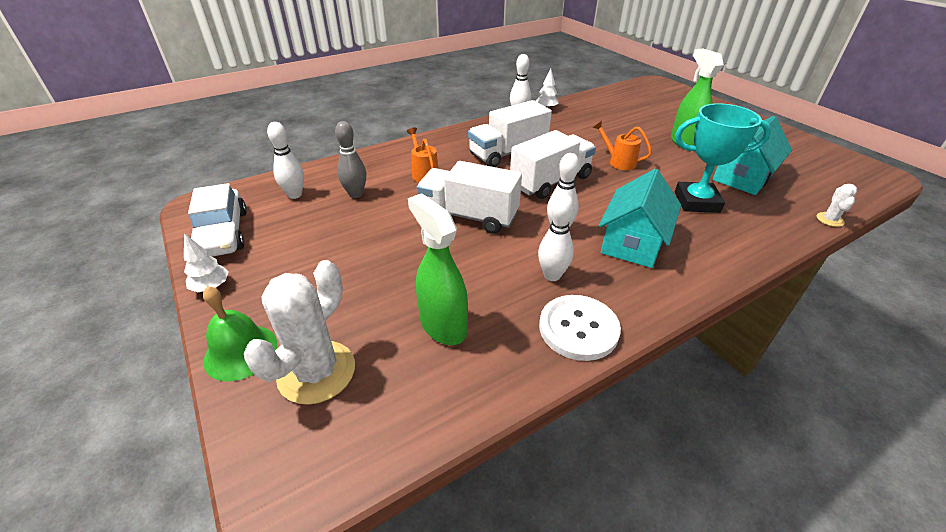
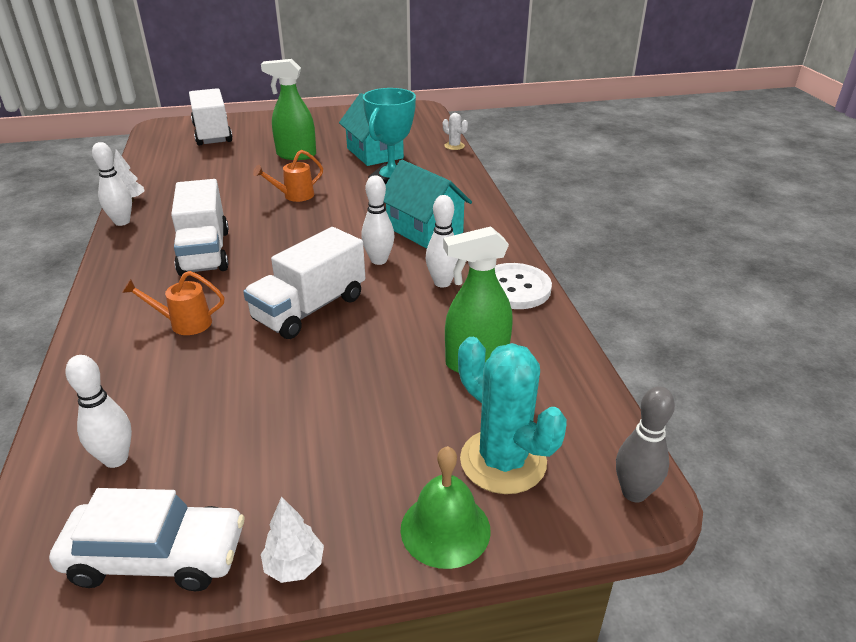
camera: 70 degrees left, 5 degrees down
(316, 372) = (503, 461): white cactus -> turquoise cactus
(356, 194) = (177, 392): grey bowling pin -> grey bowling pin (634, 493)
(550, 181) = (292, 242): white truck -> white truck (212, 134)

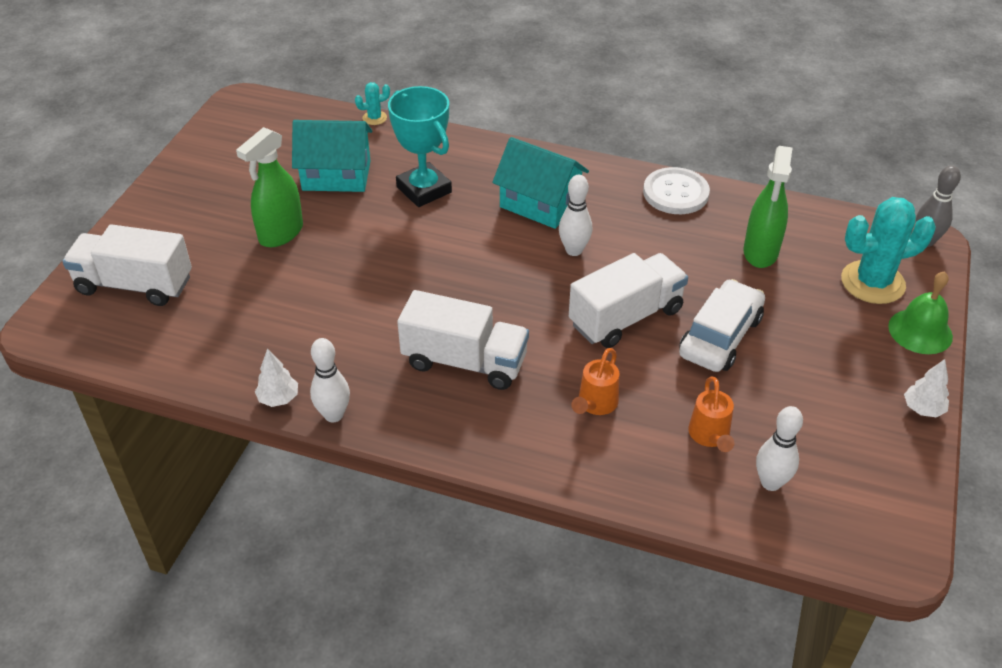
camera: 60 degrees left, 10 degrees up
(156, 556) = (886, 476): white car -> white car (720, 336)
(294, 196) = (389, 264): orange watering can -> orange watering can (710, 436)
(310, 308) = (626, 317): white truck -> white truck turned 105 degrees counterclockwise
(424, 230) = (540, 204): turquoise house -> turquoise house turned 45 degrees clockwise
(442, 282) = (639, 227): white bowling pin -> none
(454, 146) = (374, 118): white cactus -> turquoise cactus

